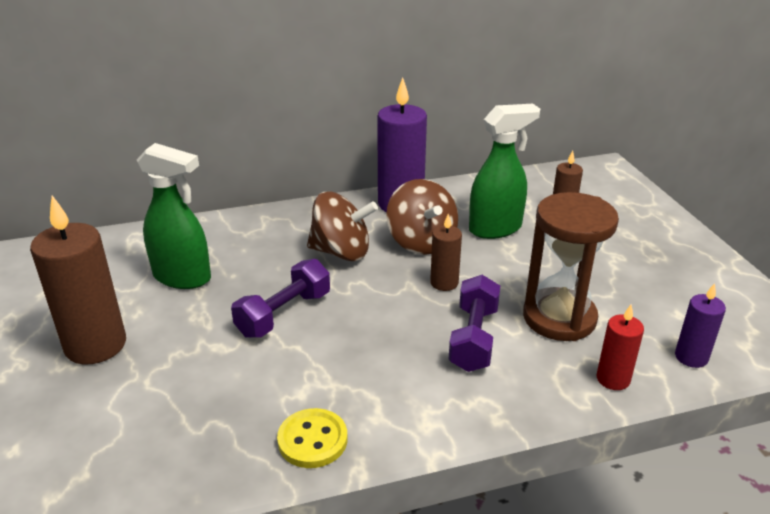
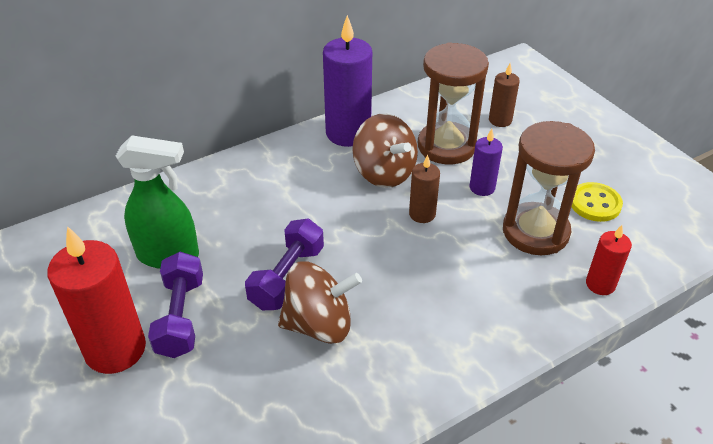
camera: 15 degrees left, 10 degrees up
(95, 345) = (115, 349): brown candle -> red candle
(312, 440) = (369, 403): yellow button -> yellow button (595, 203)
(341, 252) = (313, 198): brown spinning top -> brown spinning top (319, 324)
(473, 338) = (470, 268): purple dumbbell -> purple dumbbell (180, 317)
(495, 228) = (446, 146): green spray bottle -> brown hourglass
(691, 357) = (655, 249): purple candle -> purple candle (482, 187)

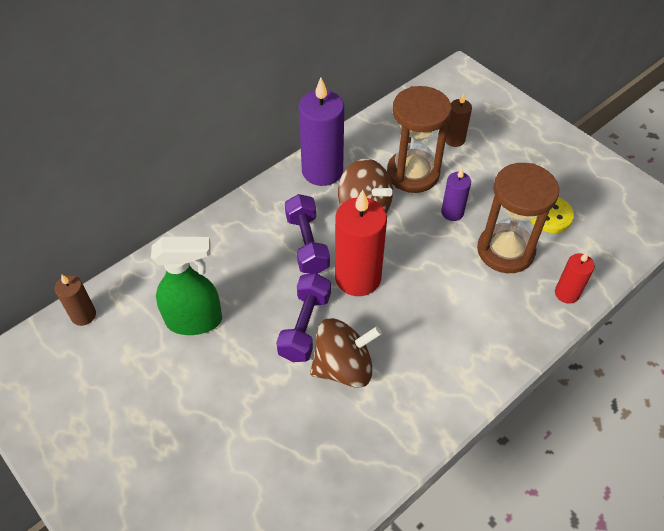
camera: 10 degrees left, 10 degrees up
(115, 349) = (175, 418): red candle -> red candle (358, 278)
(180, 317) = (223, 378): purple dumbbell -> purple dumbbell (307, 244)
(422, 214) = (406, 246): brown candle -> brown candle (83, 315)

